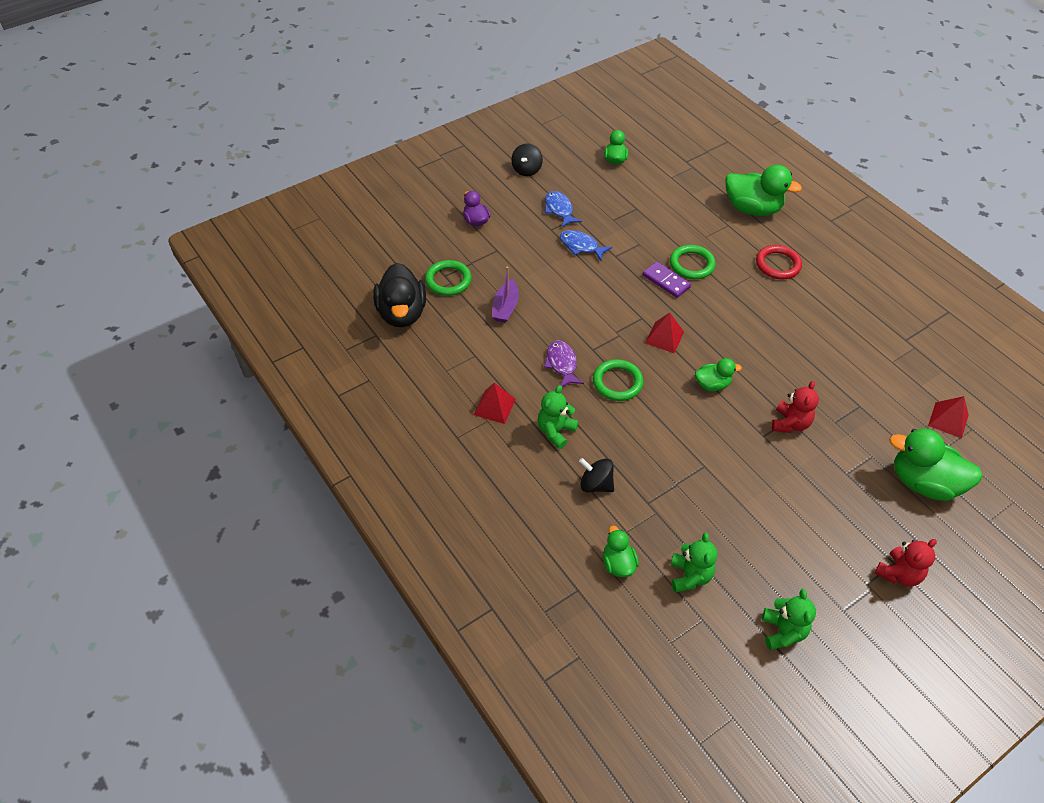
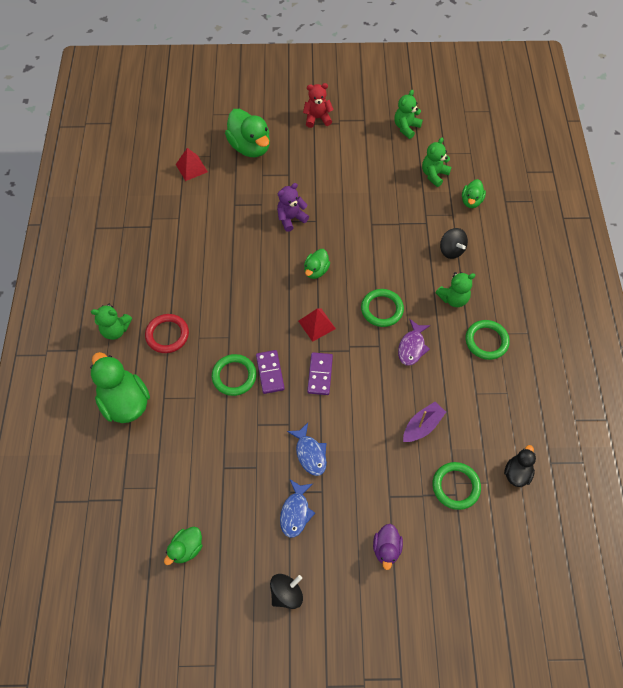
camera: 145 degrees left, 10 degrees up
(402, 313) = (517, 473): black duck -> black duck, size x0.54
(494, 406) = (486, 341): red pyramid -> green ring
(624, 301) = (320, 374): none -> purple domino
(712, 384) = (316, 270): green duck -> green duck turned 90 degrees counterclockwise
(790, 423) = (291, 218): red teddy bear -> purple teddy bear
(821, 247) = (116, 330): none -> green teddy bear

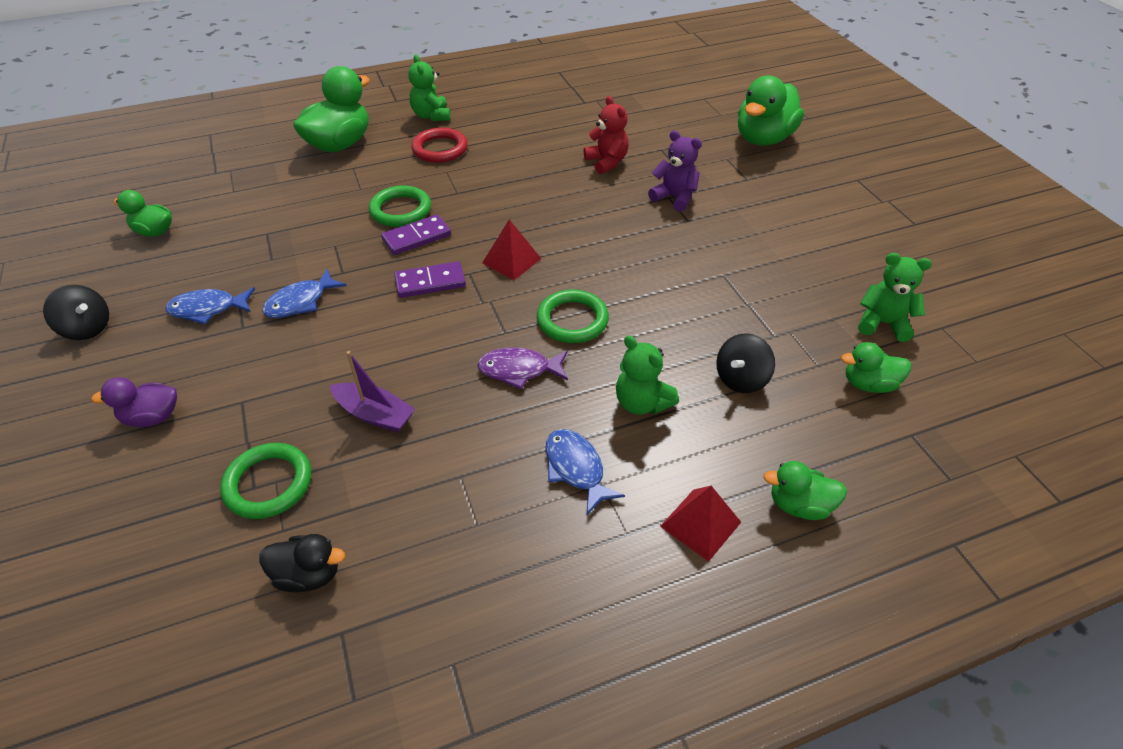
camera: 70 degrees right, 15 degrees down
(191, 168) = (691, 107): red pyramid -> red pyramid (700, 524)
(316, 270) = (602, 239): green duck -> green duck (799, 505)
(317, 118) = (870, 180): red teddy bear -> red teddy bear (606, 162)
(406, 127) = (948, 270): green teddy bear -> none
(486, 341) = (576, 469): green ring -> blue fish

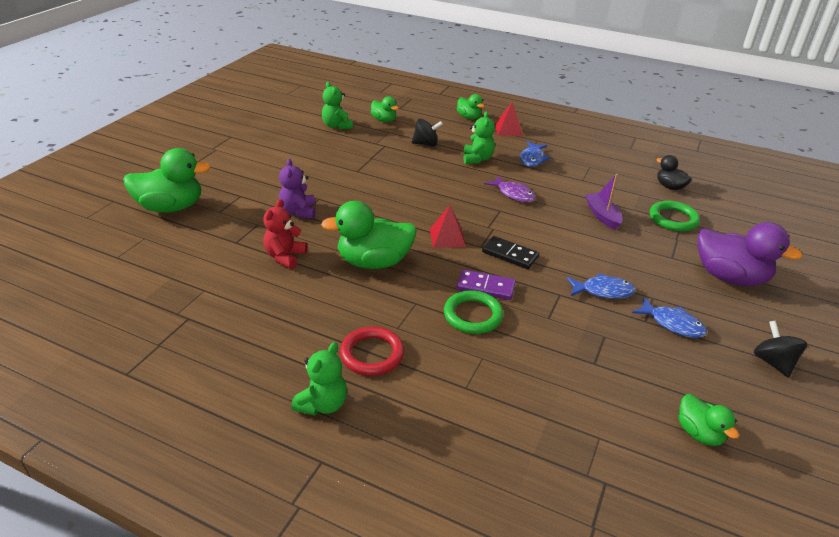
camera: 135 degrees left, 10 degrees down
(152, 417) = (729, 277): purple duck -> purple duck, size x1.85
(340, 144) = (449, 430): green duck -> green duck (374, 262)
(430, 282) = (510, 254): purple domino -> black domino
(572, 320) = (459, 196): green ring -> none

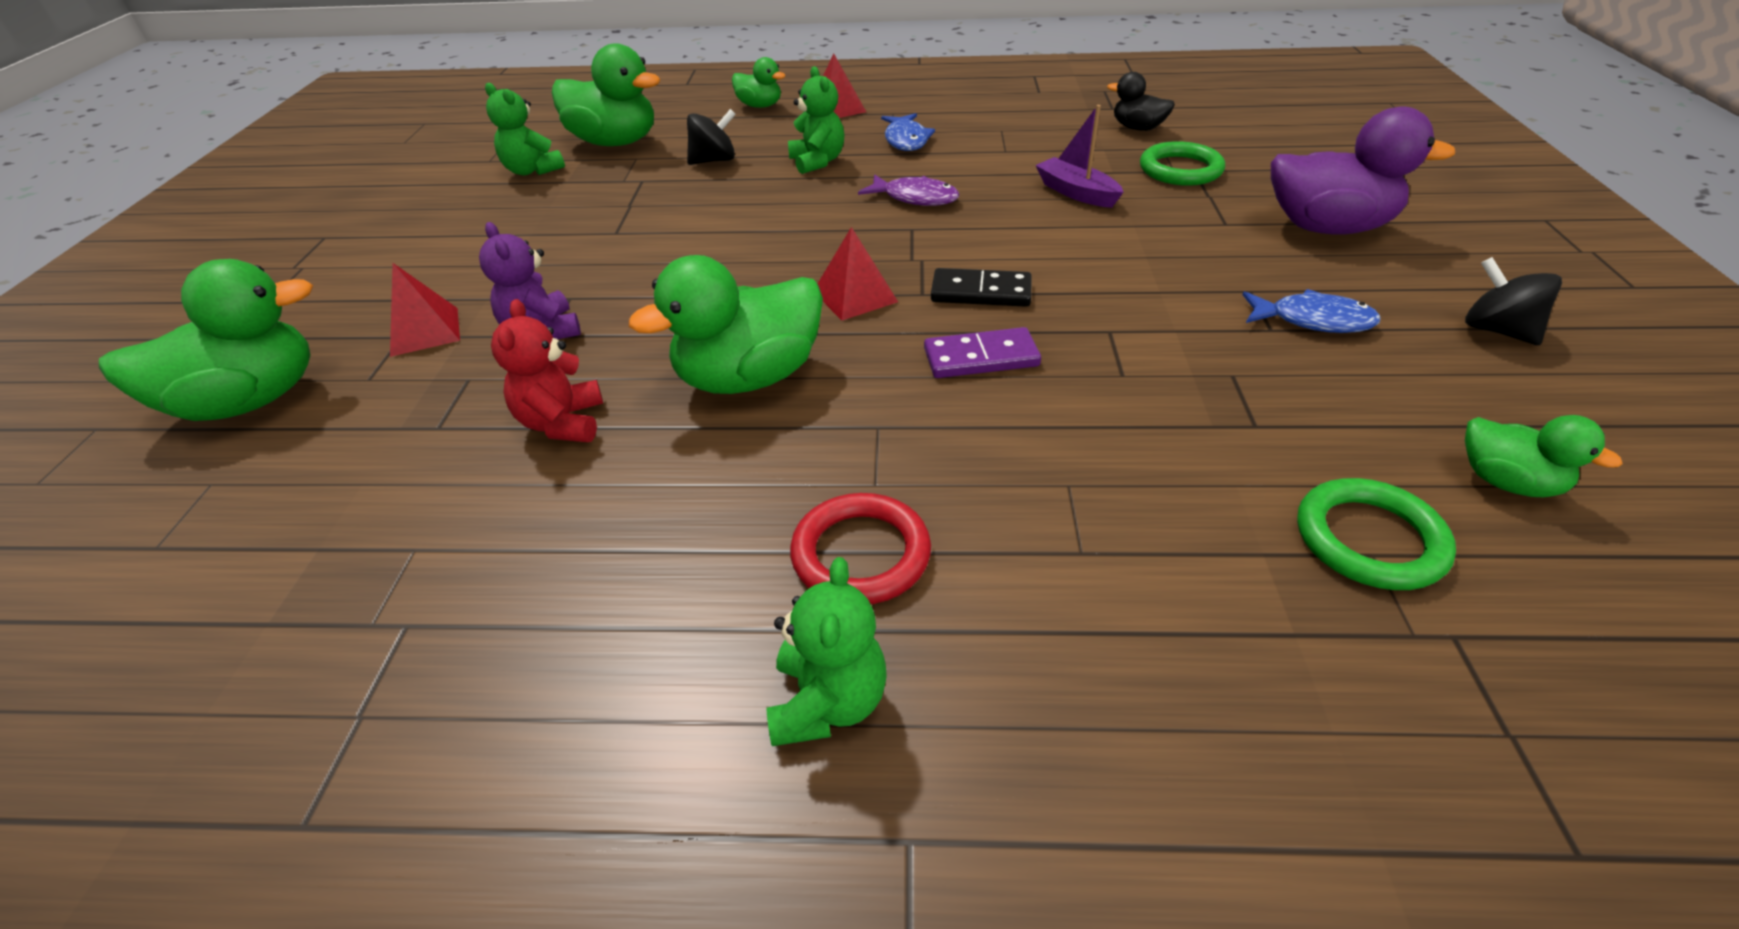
camera: 20 degrees left, 5 degrees up
(251, 196) = (424, 331): none -> red pyramid
(384, 120) = (615, 142): green duck -> green duck, size x1.85
(473, 315) = (995, 413): green ring -> green ring (1369, 540)
(603, 291) = (1171, 304): blue fish -> none

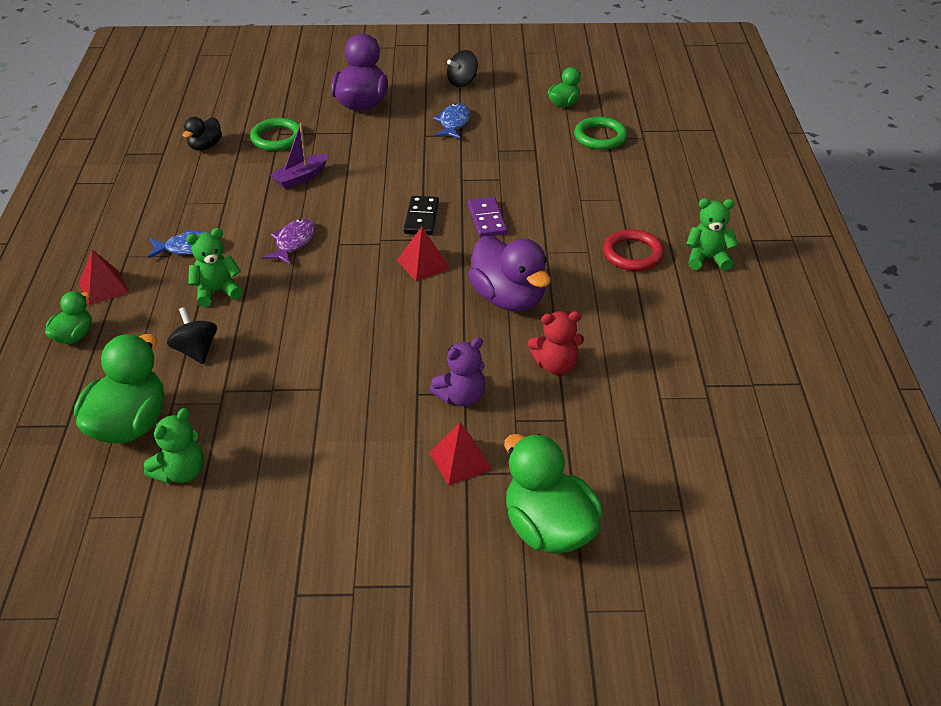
camera: 95 degrees left, 0 degrees up
(749, 378) = (508, 298): green duck -> purple duck

